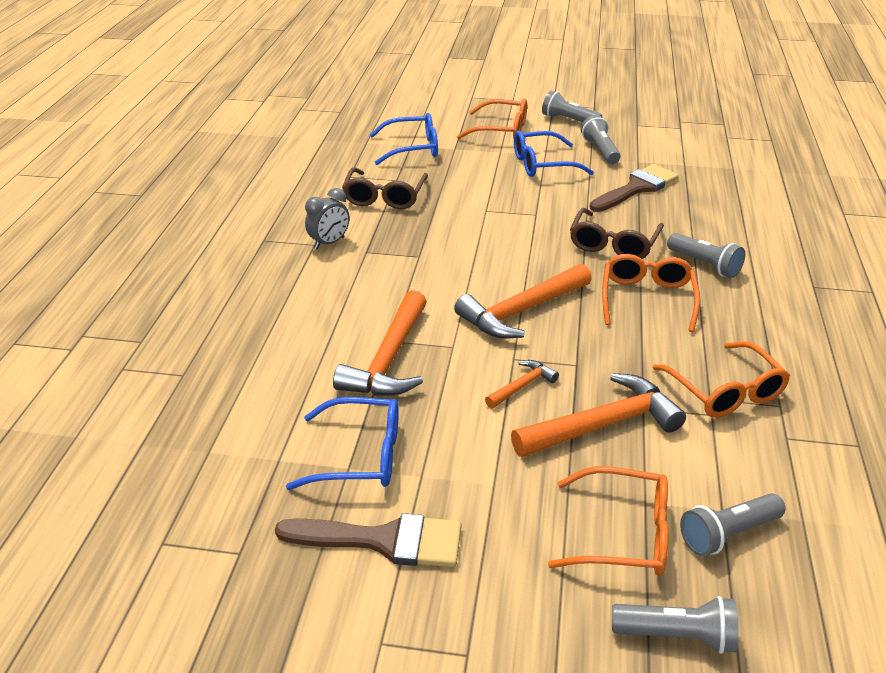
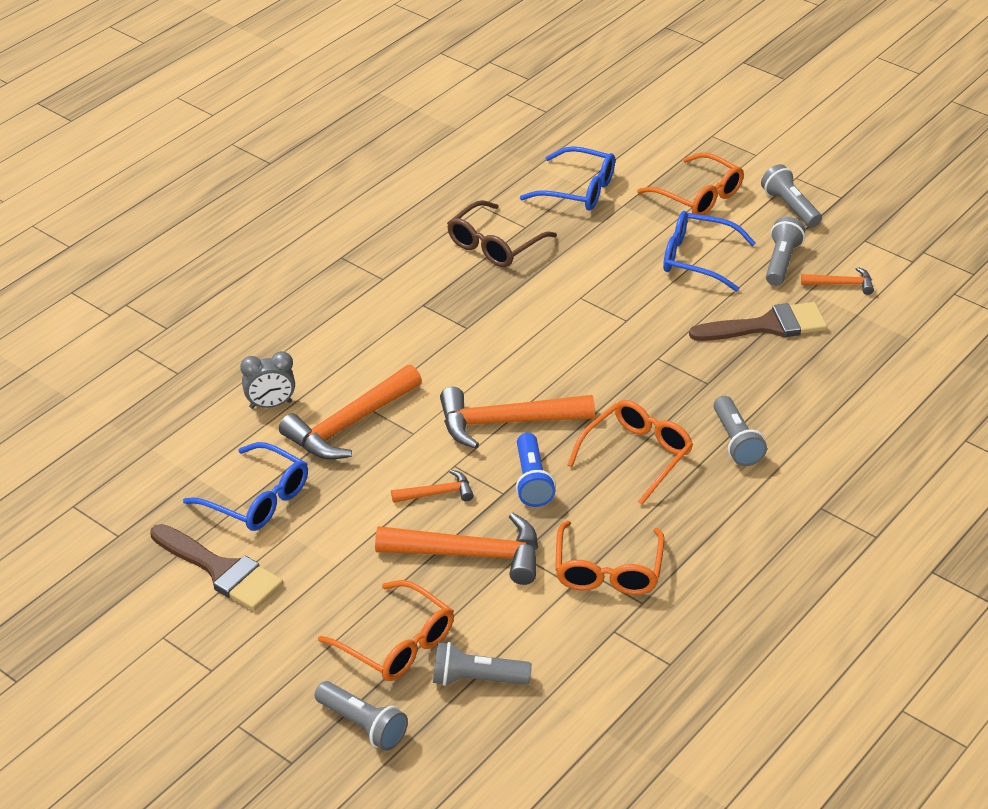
camera: 30 degrees right, 5 degrees up
(329, 243) = (397, 282): grey clock -> grey clock (270, 405)
(589, 347) = (532, 481): none -> blue flashlight
(613, 244) = (669, 384): brown glasses -> none
(654, 151) = (842, 284): none -> orange hammer

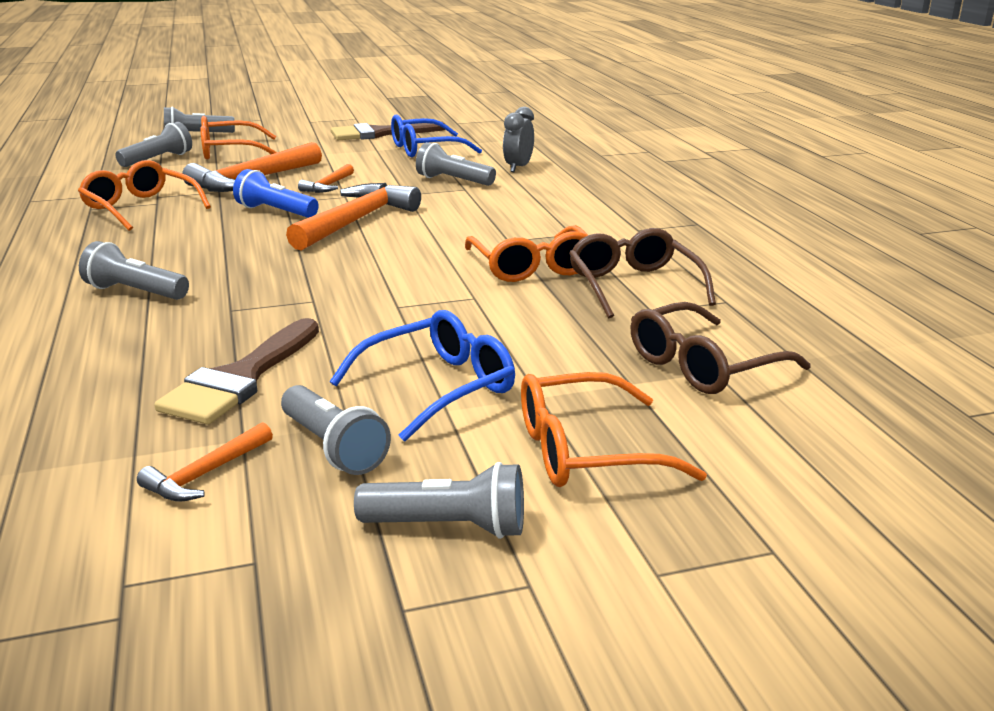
camera: 125 degrees right, 15 degrees down
(349, 424) = (453, 181): orange hammer -> grey flashlight
(578, 190) = (703, 365): blue glasses -> brown glasses
(636, 456) = (217, 250): orange glasses -> orange glasses (532, 267)

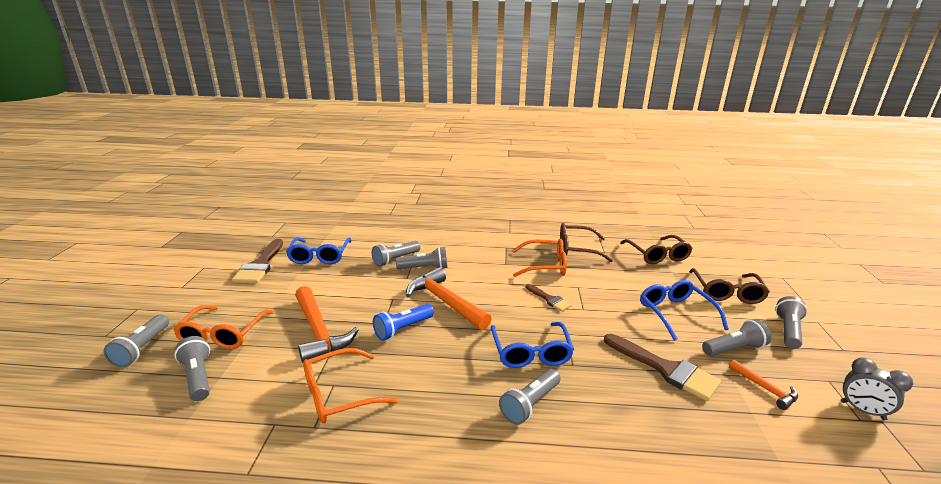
camera: 70 degrees left, 0 degrees up
(251, 282) = (531, 352): none -> blue glasses
(328, 186) = (364, 301): orange hammer -> none
(412, 280) = (549, 299): none -> brown brush
(443, 198) = (425, 268): none -> grey flashlight
(518, 168) = (390, 238): grey clock -> grey clock (862, 410)
(586, 451) = (726, 292): orange glasses -> brown glasses

